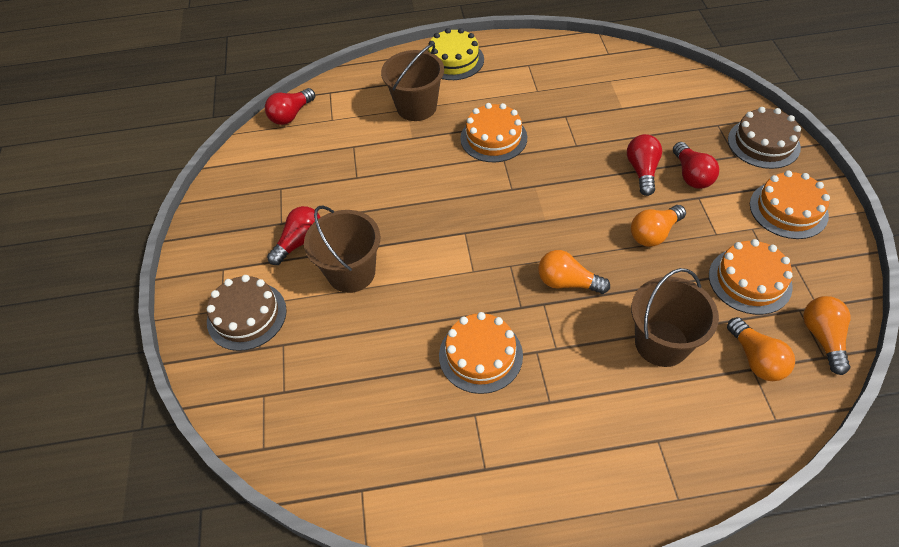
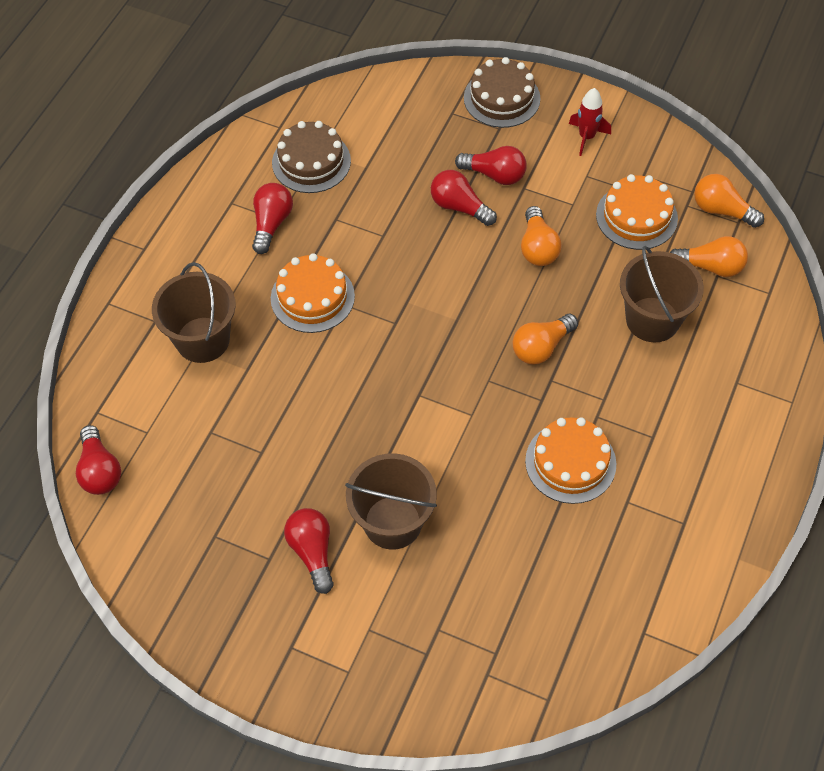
camera: 60 degrees left, 5 degrees up
(247, 315) = (375, 649): brown cake -> brown cake (311, 162)
(453, 60) = (159, 264): yellow cake -> none
(531, 90) = (271, 224): none -> red light bulb
(788, 209) = (586, 137): orange cake -> red rocket

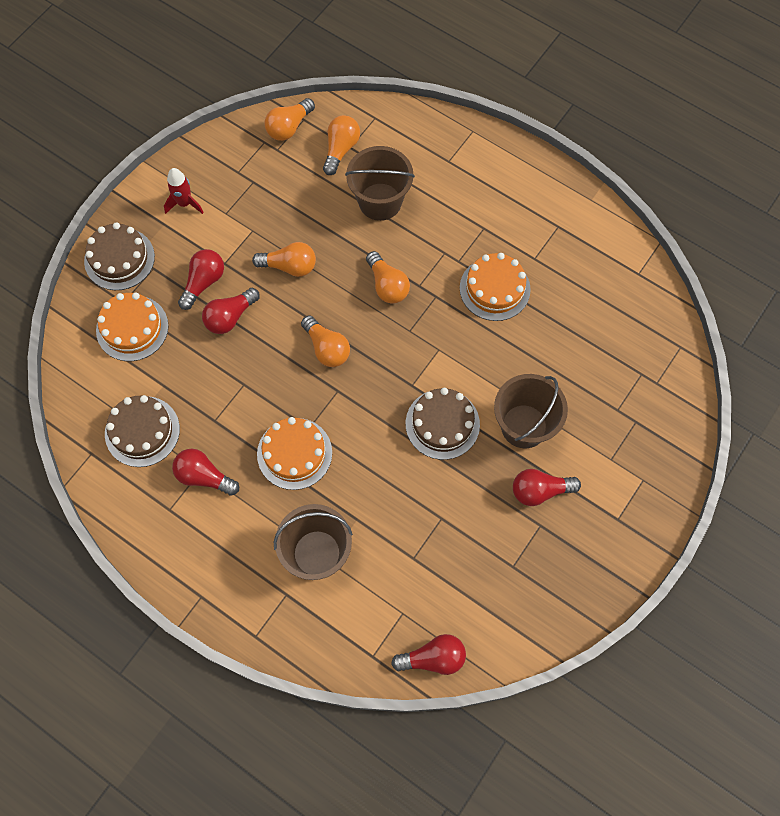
camera: 80 degrees left, 10 degrees up
(377, 434) = (442, 424): none -> brown cake
(445, 302) = (326, 348): none -> orange light bulb
(636, 216) = (278, 187): orange cake -> orange cake (132, 328)

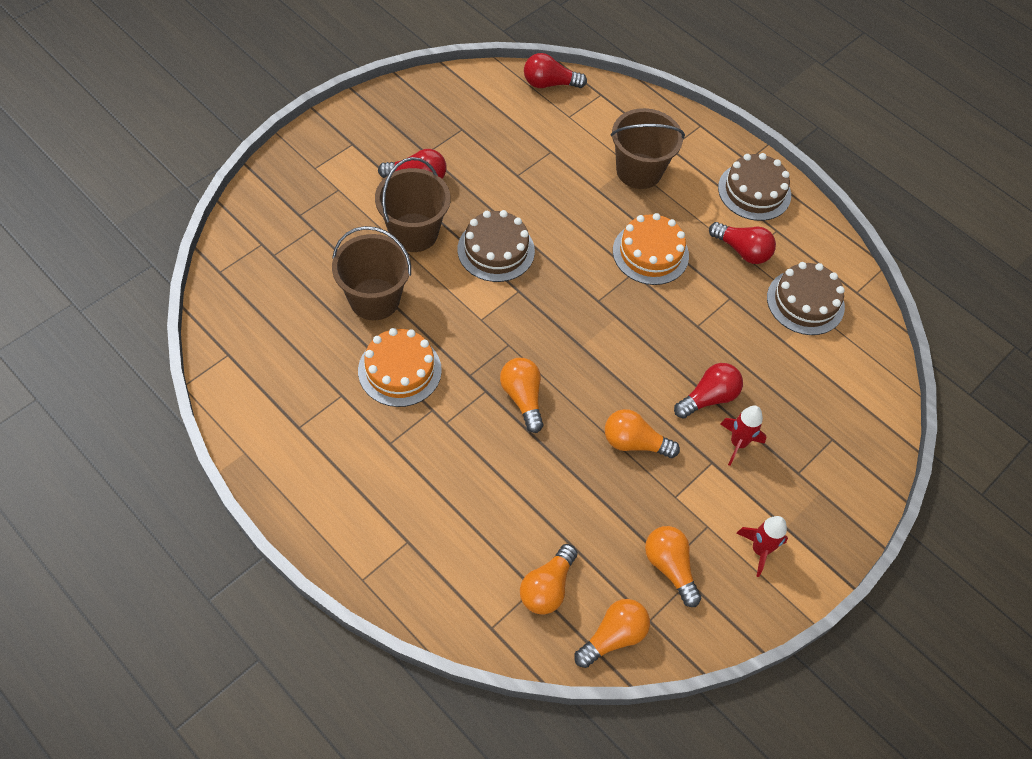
camera: 175 degrees left, 10 degrees down
(119, 259) = (840, 492): brown cake -> brown cake (754, 191)
(132, 328) = (820, 407): orange cake -> none
(203, 282) = (738, 443): red light bulb -> red rocket
(326, 348) = (603, 344): orange light bulb -> orange light bulb (670, 567)
(380, 201) = (509, 502): brown bucket -> brown bucket (374, 299)

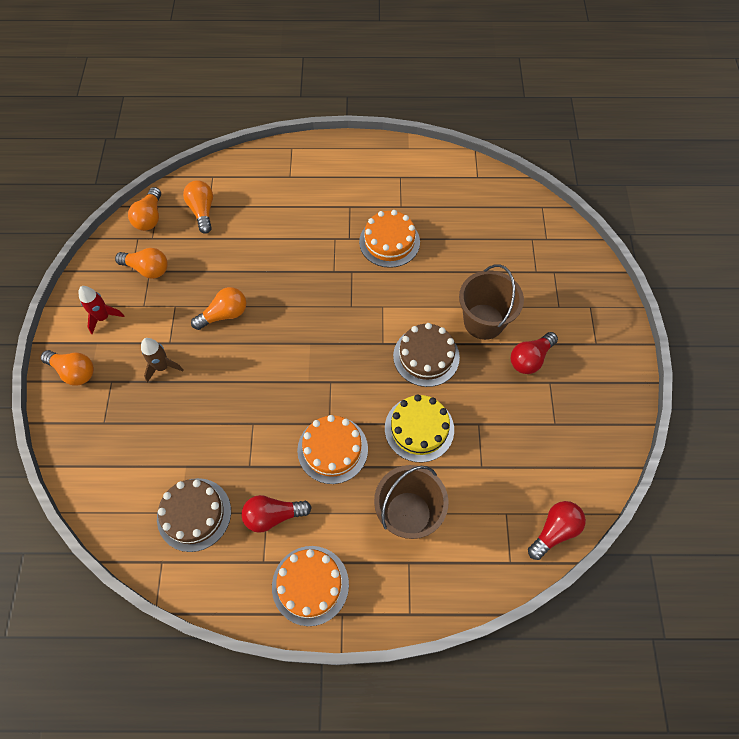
camera: 140 degrees right, 5 degrees up
(374, 299) = (450, 264): brown bucket -> none
(522, 398) = (310, 284): orange light bulb -> orange light bulb (74, 371)
(566, 210) = (419, 429): none -> yellow cake
(708, 398) = (204, 379): red light bulb -> none
(738, 443) = (162, 367): red rocket -> brown rocket
(754, 191) = (310, 585): brown cake -> orange cake

